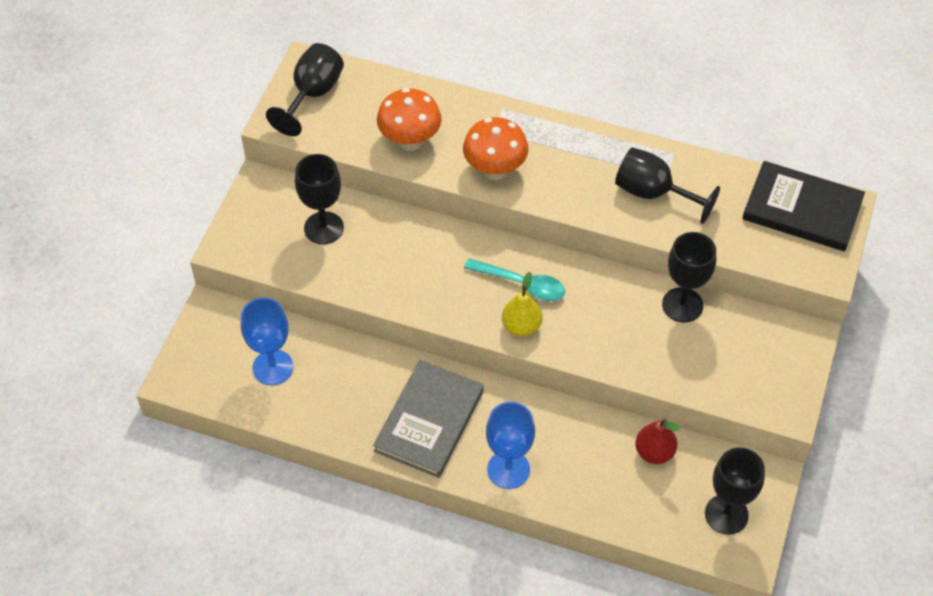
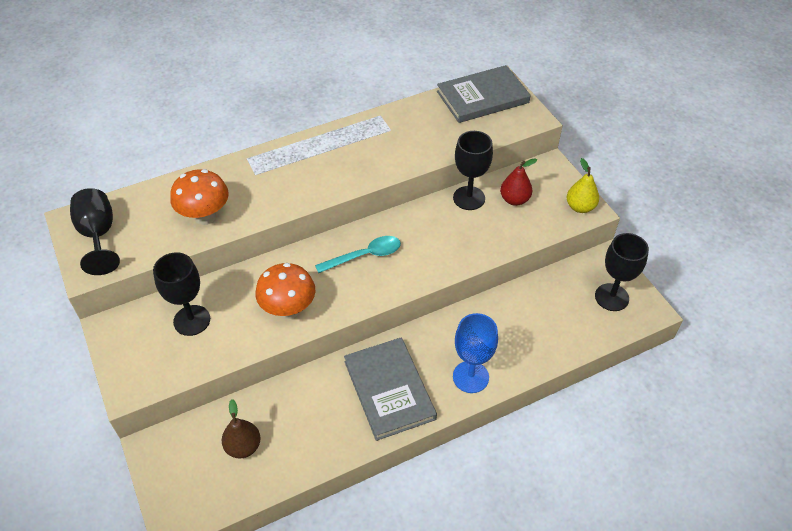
camera: 45 degrees left, 5 degrees down
(273, 367) = (243, 446): blue goblet -> brown pear
(495, 170) = (283, 195): orange mushroom -> orange mushroom (288, 310)
(521, 326) = (393, 280): yellow pear -> yellow pear (580, 207)
(653, 193) = (394, 143): black goblet -> none
(654, 452) = (536, 296): red pear -> red pear (514, 200)
(802, 209) = (482, 97): black book -> grey book

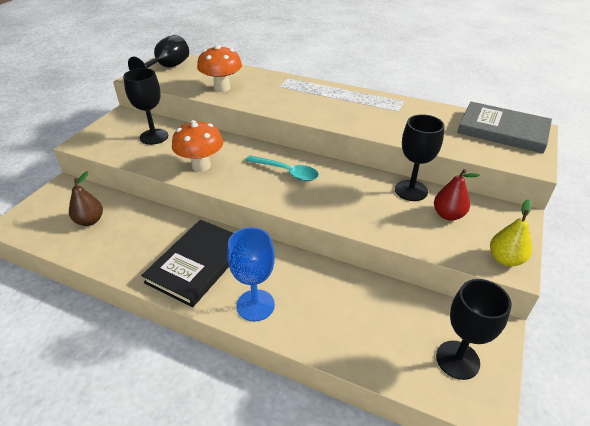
camera: 50 degrees right, 10 degrees down
(389, 390) = (197, 263): grey book -> black book

